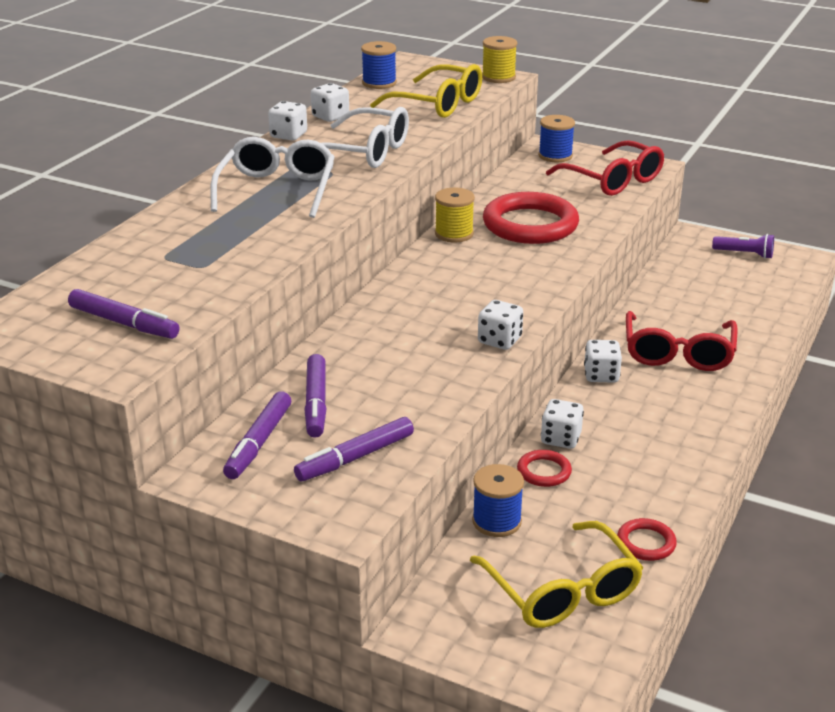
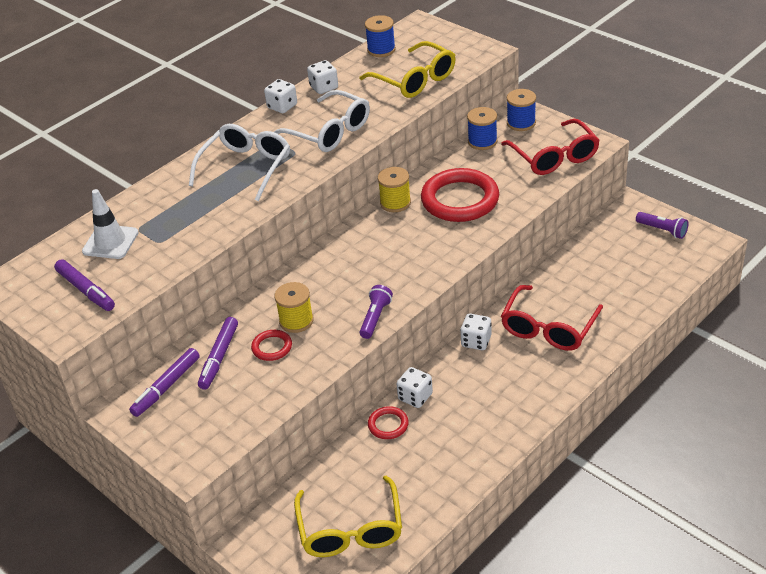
camera: 20 degrees right, 10 degrees up
(132, 273) = (110, 242): none -> white traffic cone
(355, 457) = (223, 411): purple marker -> none
(496, 521) = (333, 463): blue spool -> blue spool (482, 141)
(498, 77) = (481, 51): yellow spool -> yellow spool (296, 321)
(499, 340) = (375, 318): white dice -> purple flashlight
(646, 543) = (430, 501): red ring -> red ring (272, 347)

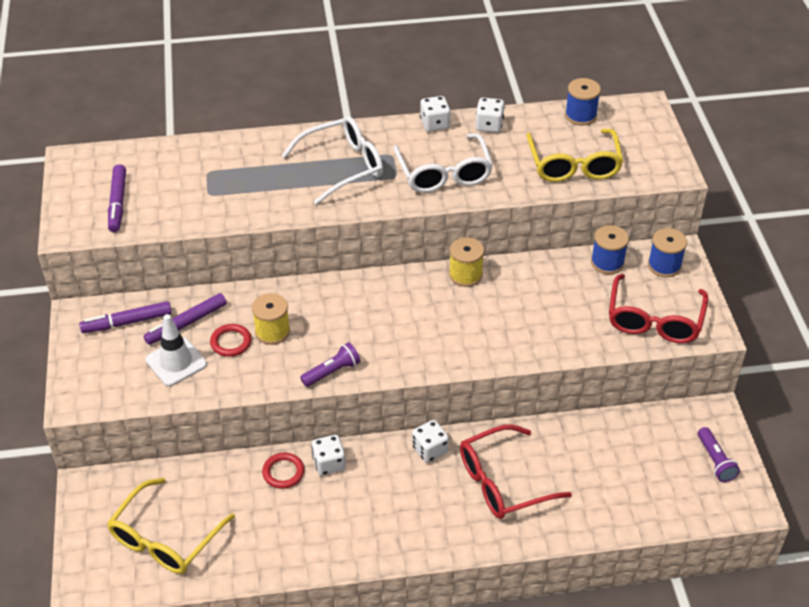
camera: 35 degrees right, 5 degrees up
(110, 242) = (177, 171): white traffic cone -> white traffic cone (176, 362)
(460, 200) = (522, 308): red ring -> none

